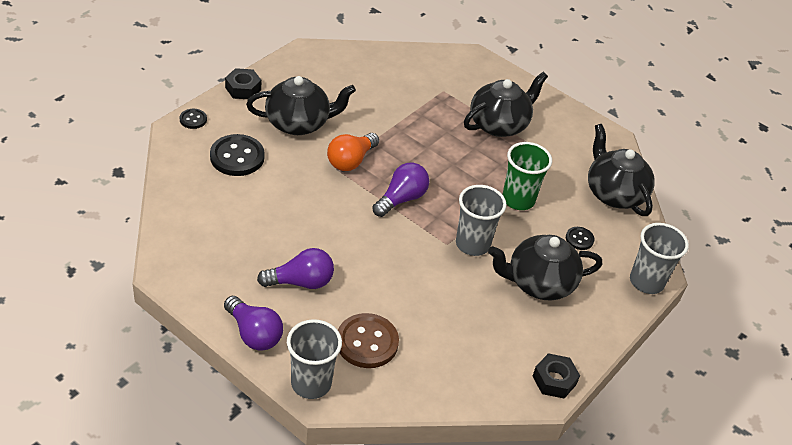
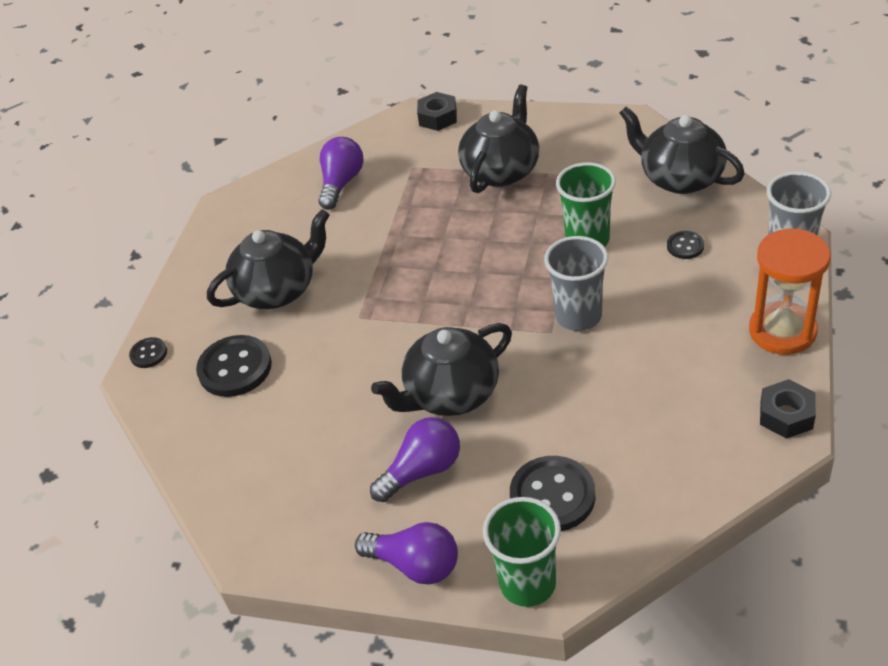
camera: 15 degrees left, 0 degrees up
(243, 89) = (182, 286): black nut -> black nut (438, 117)
(311, 383) = (527, 583): grey cup -> green cup
(351, 161) = (370, 299): orange light bulb -> none
(367, 342) = (552, 496): brown button -> black button
(401, 199) = (461, 310): purple light bulb -> purple light bulb (341, 183)
(539, 283) = (682, 318): black teapot -> black teapot (451, 394)
(597, 328) = (782, 331): none -> orange hourglass

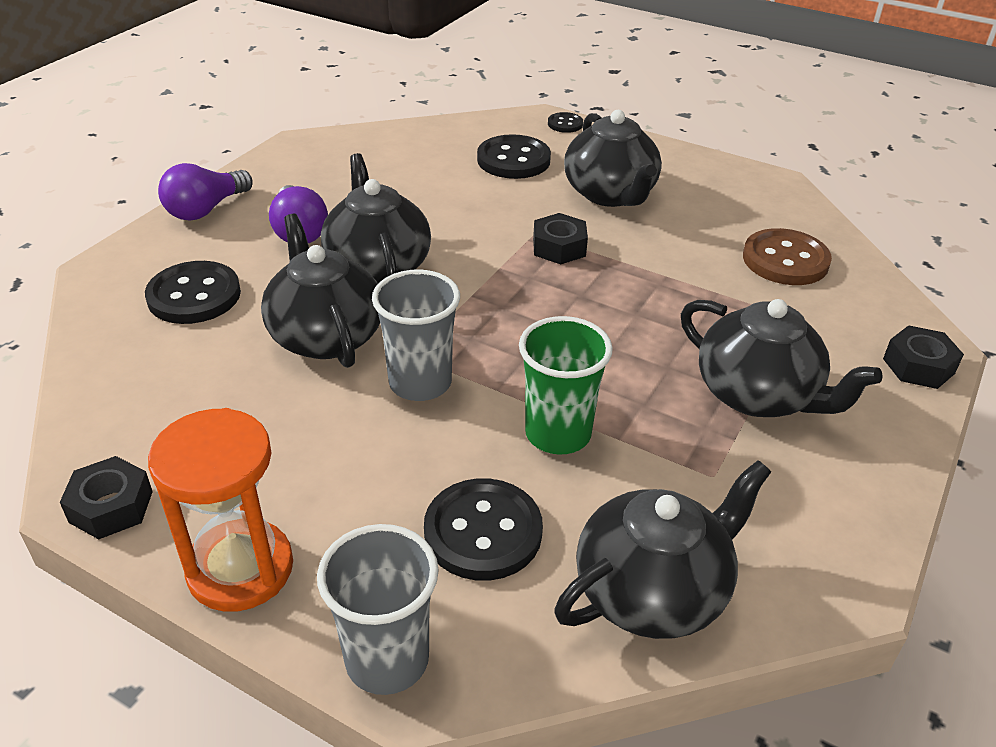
camera: 100 degrees right, 5 degrees down
(341, 183) = (785, 260): purple light bulb -> brown button
(374, 297) = (559, 247): none -> black nut
(527, 583) = (123, 259): green cup -> none
(557, 386) = (326, 336): none -> black teapot
(685, 246) = (483, 532): black button -> black button, size x1.95

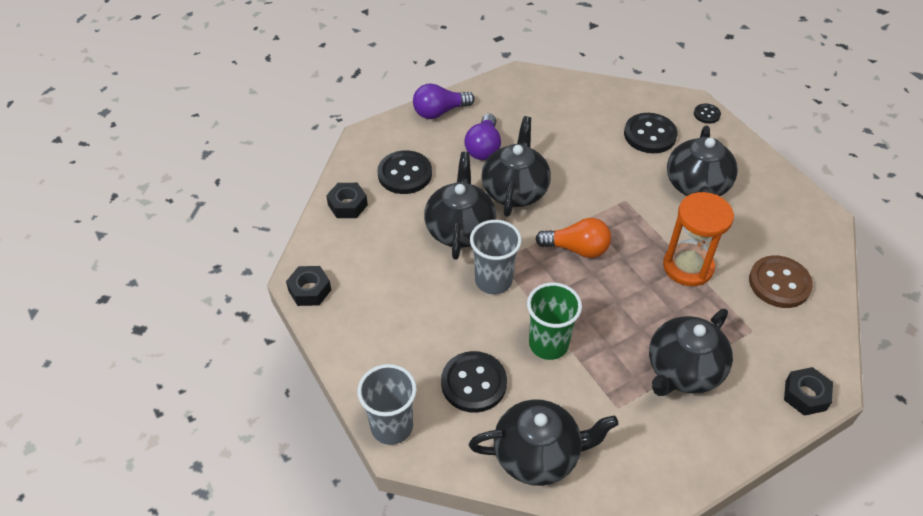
camera: 30 degrees right, 10 degrees up
(240, 569) = (351, 350): orange hourglass -> orange hourglass (688, 267)
(512, 305) = (577, 249): none -> orange light bulb
(559, 247) = (633, 217): black nut -> black nut (347, 205)
(758, 395) = (683, 370): black teapot -> black teapot turned 60 degrees clockwise

